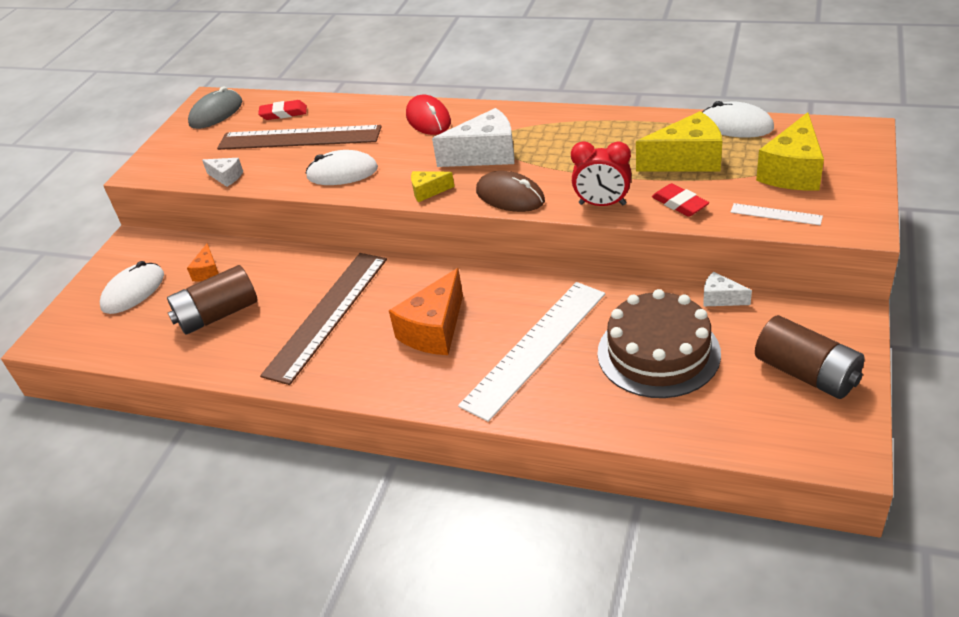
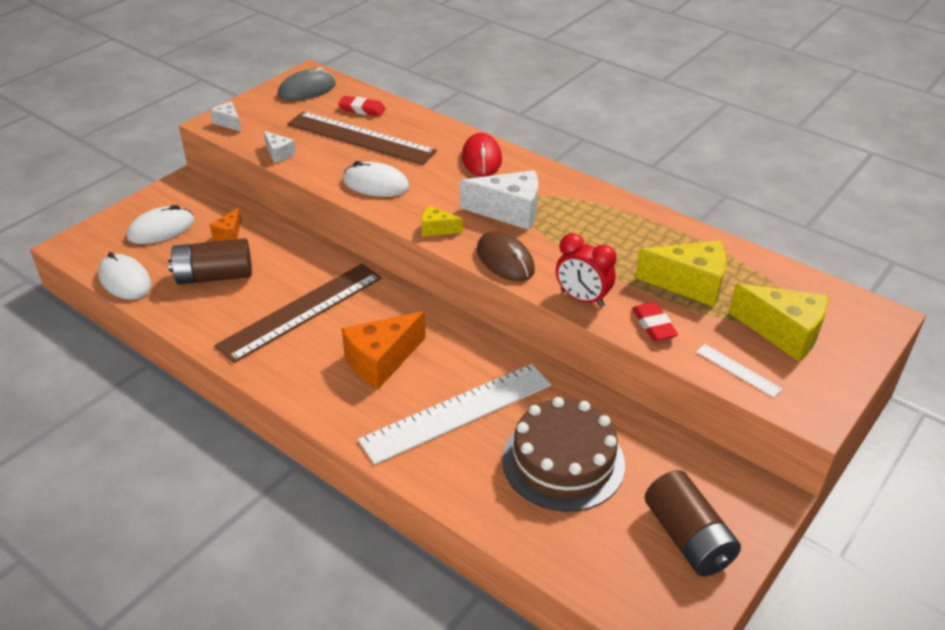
camera: 15 degrees right, 0 degrees up
(720, 298) = (654, 431): white cheese -> white cheese (229, 123)
(736, 125) = (760, 265): white mouse -> white mouse (125, 280)
(792, 172) = (783, 333): yellow cheese -> yellow cheese turned 105 degrees counterclockwise

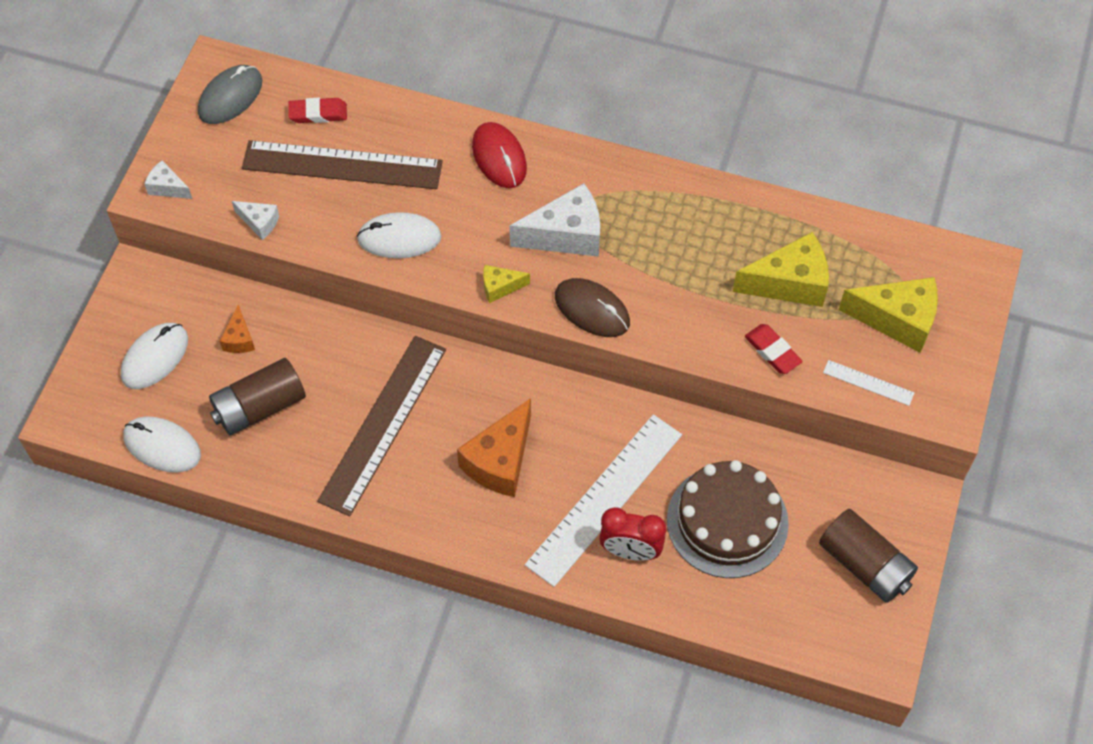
camera: 20 degrees left, 20 degrees up
(582, 299) = (691, 339): red clock -> red clock (630, 551)

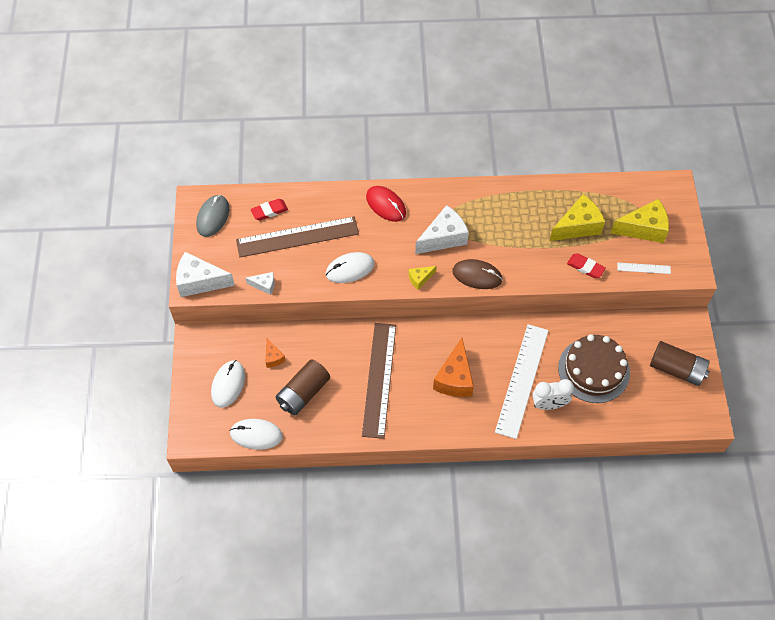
camera: 20 degrees left, 0 degrees up
(167, 187) = (200, 281): white cheese -> white cheese, size x1.95
(630, 551) = (549, 404): red clock -> white clock

